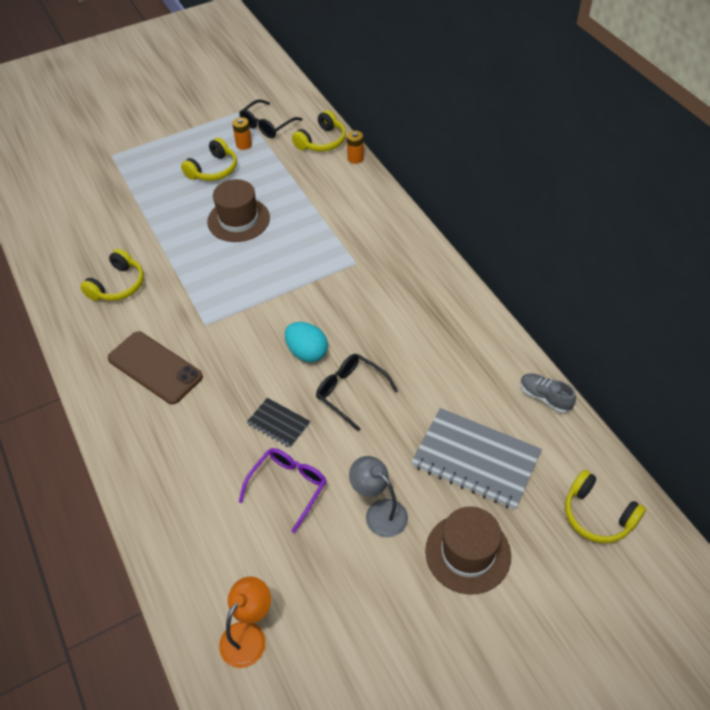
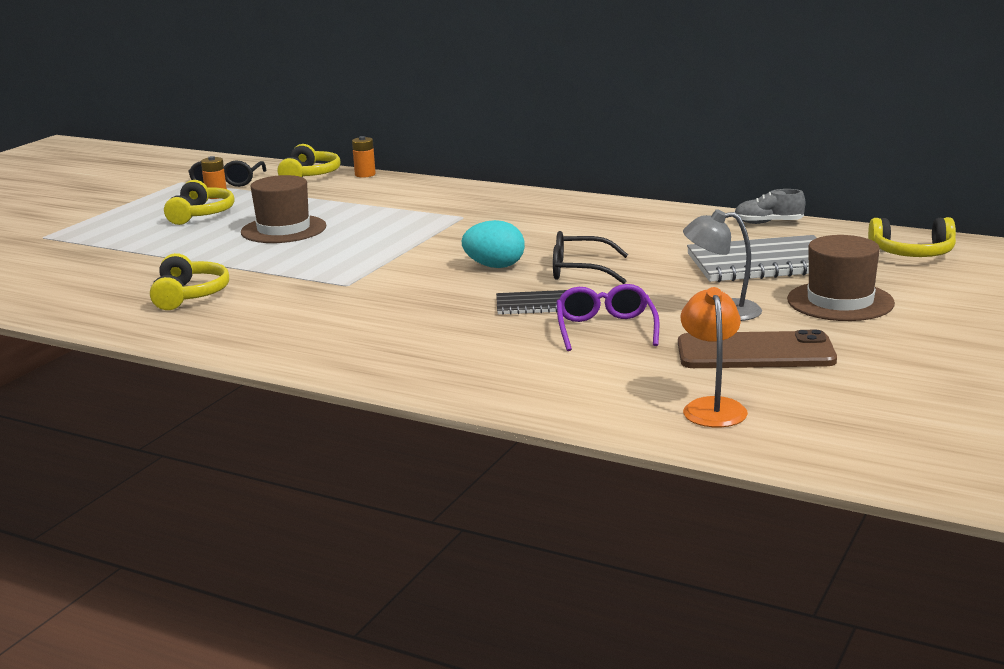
camera: 35 degrees left, 30 degrees down
(155, 368) = (326, 321): brown phone -> brown phone (755, 352)

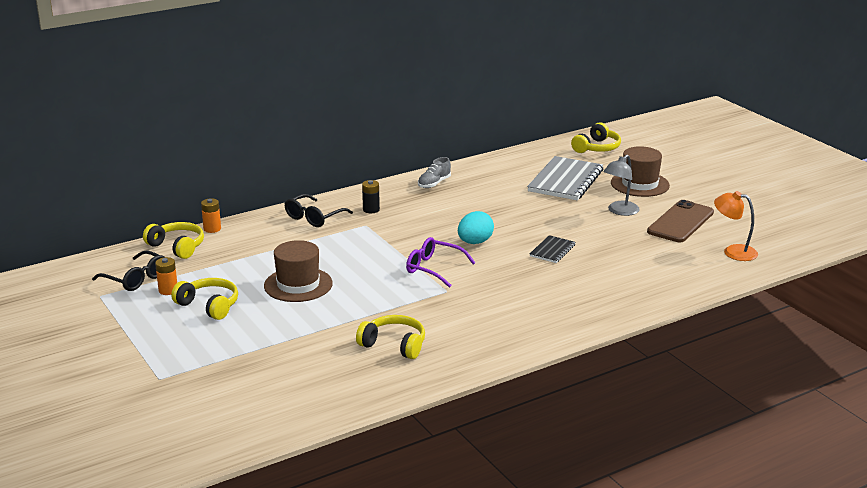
camera: 60 degrees left, 5 degrees up
(506, 209) = (371, 210): none -> black battery
(580, 270) = (514, 223): black glasses -> black glasses (314, 217)
(605, 329) = (610, 244): purple glasses -> purple glasses (434, 268)
(768, 223) = (506, 158): grey shoe -> grey shoe (434, 183)

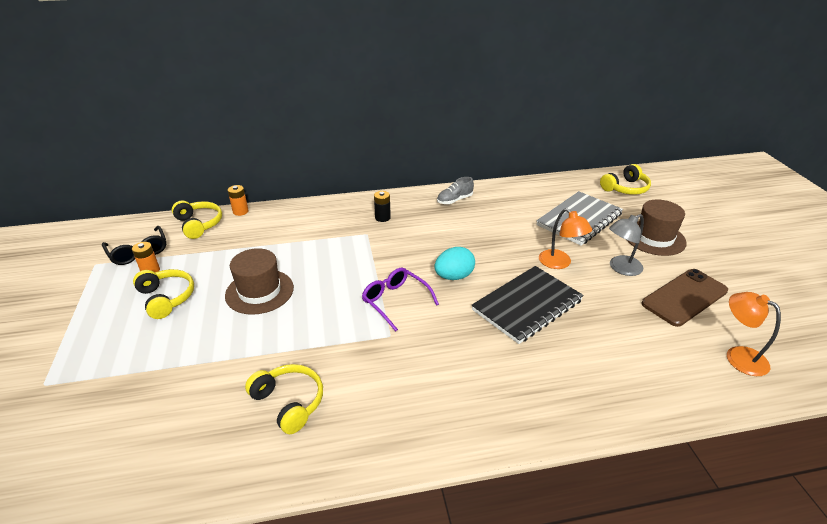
camera: 20 degrees right, 10 degrees up
(314, 217) = (329, 216): black glasses -> none
(552, 250) = (527, 305): black notebook -> black notebook, size x1.99
(565, 217) = (559, 263): none -> orange lamp

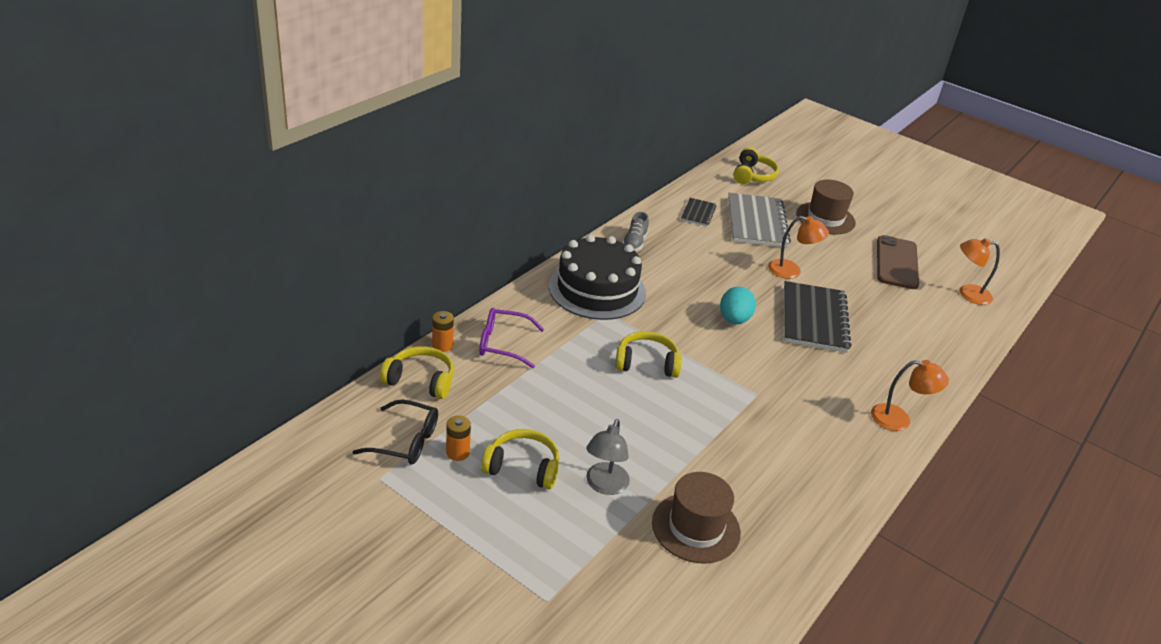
camera: 45 degrees left, 0 degrees up
(259, 291) = (599, 414): brown hat -> brown hat (696, 527)
(289, 402) = (763, 485): yellow headphones -> yellow headphones (646, 363)
(382, 217) = (597, 289): black battery -> black cake
(395, 301) = (721, 364): purple glasses -> purple glasses (503, 344)
(489, 424) = (899, 419): none -> orange lamp
(535, 198) = (698, 213): none -> black notebook
(620, 268) = (834, 256): grey lamp -> grey lamp (604, 486)

